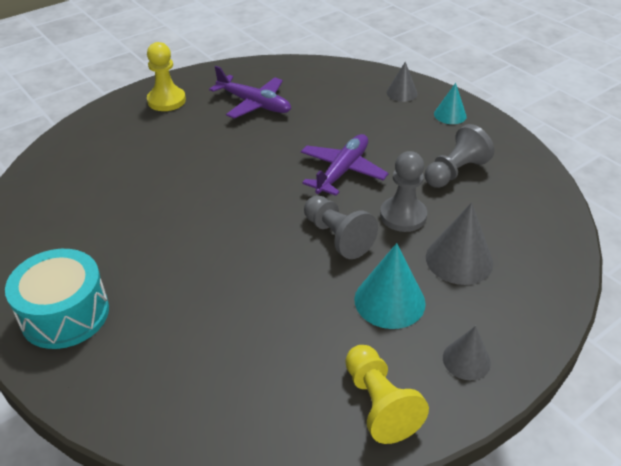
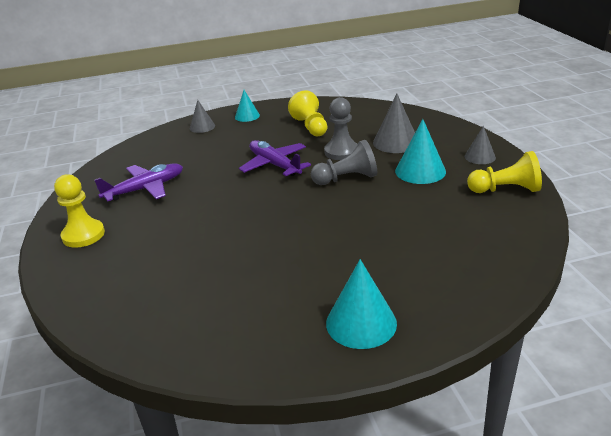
camera: 65 degrees left, 10 degrees down
(65, 314) = (361, 323): turquoise drum -> turquoise cone
(455, 172) = (310, 127): grey pawn -> yellow pawn

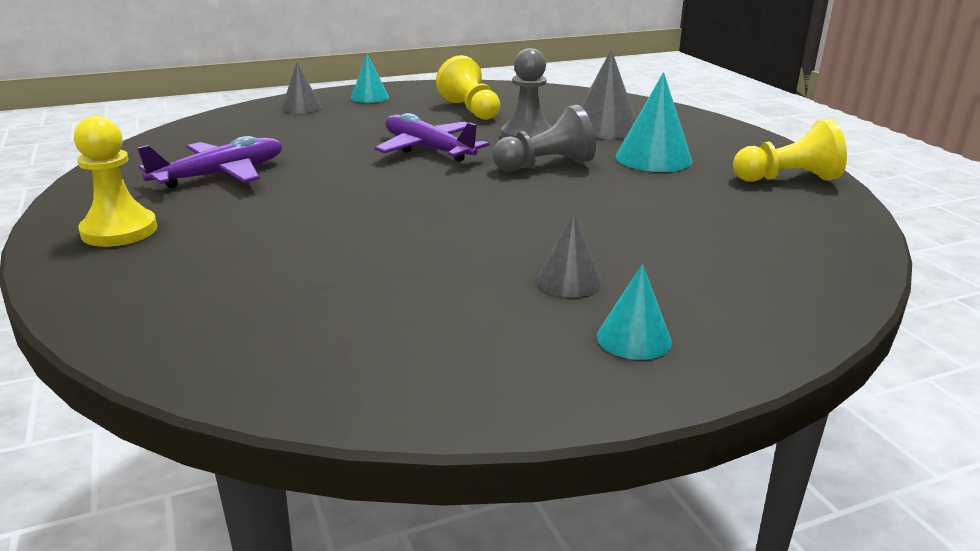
camera: 10 degrees left, 5 degrees down
(361, 323) = (634, 338): turquoise cone -> turquoise cone, size x0.62
(480, 157) = (733, 144): grey cone -> grey cone (569, 280)

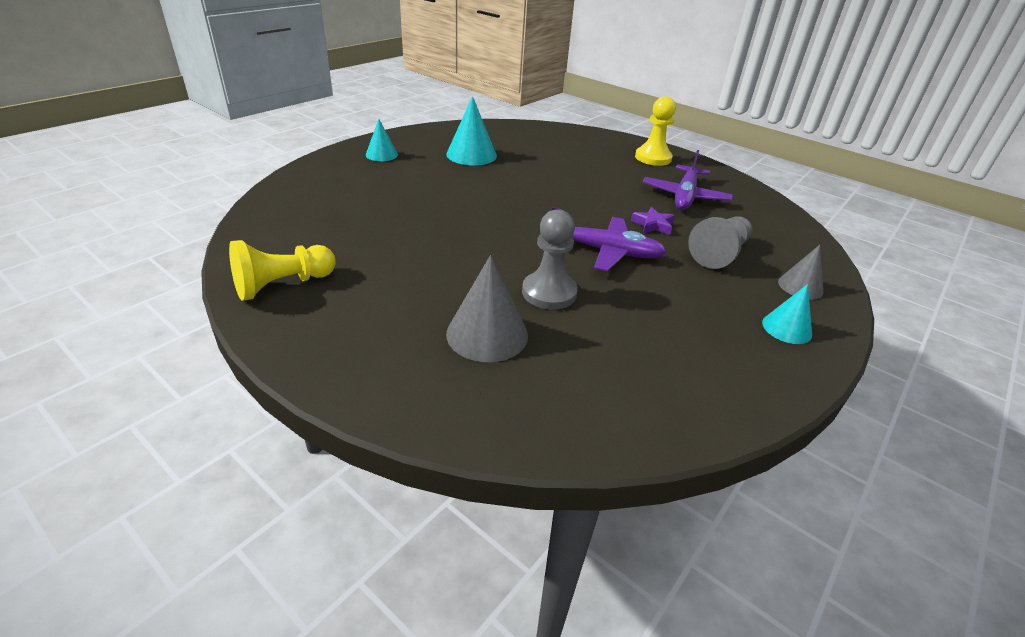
camera: 150 degrees right, 10 degrees up
(332, 158) = (653, 225): none -> purple star
(470, 110) = (656, 332): yellow pawn -> none
(545, 165) = (498, 253): grey pawn -> grey pawn (719, 254)
(569, 280) = (422, 171): grey cone -> none
(653, 158) = (413, 287): turquoise cone -> turquoise cone (471, 155)

